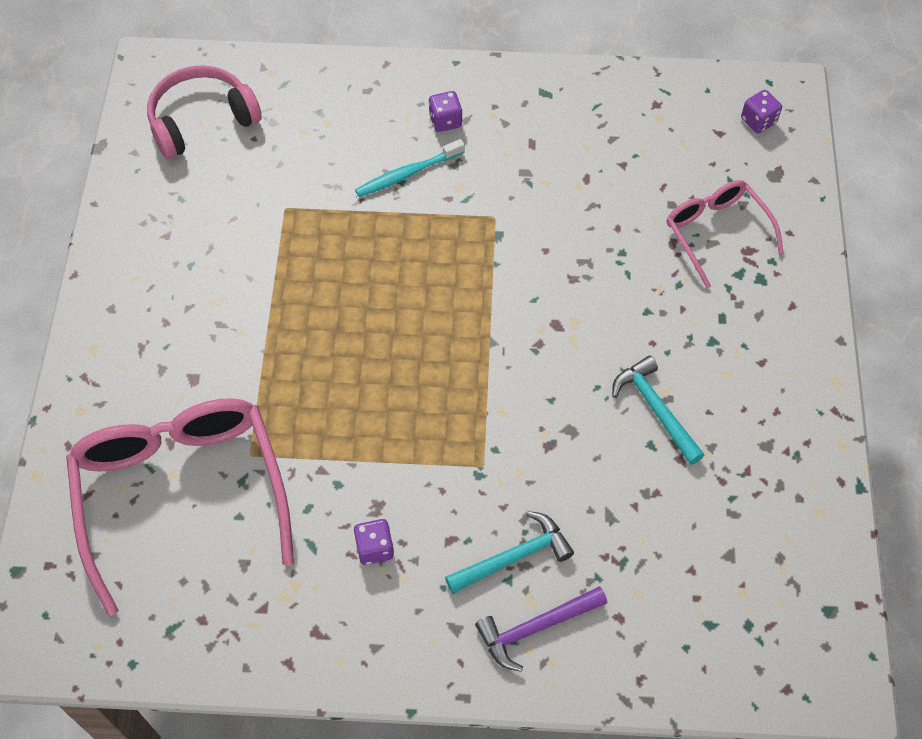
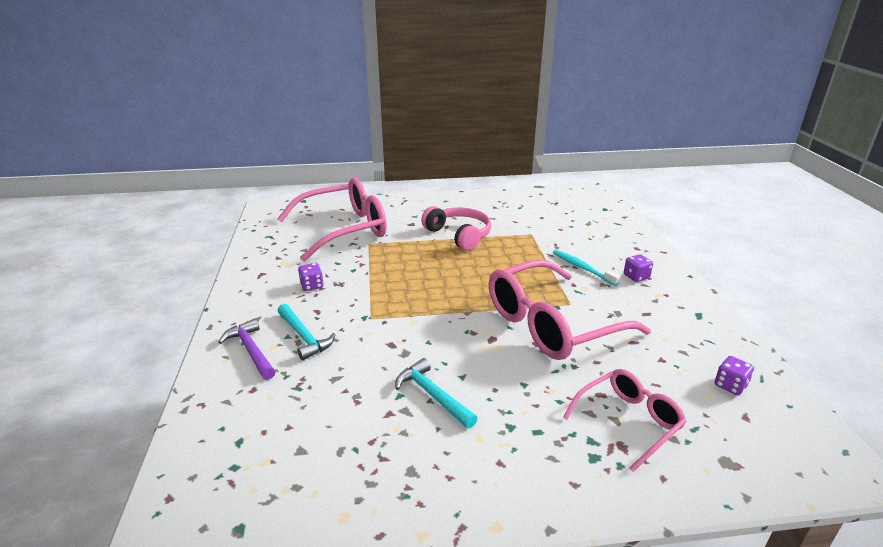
camera: 80 degrees right, 30 degrees down
(202, 120) = (573, 206): pink headphones -> pink headphones (459, 235)
(537, 252) = (551, 324): none -> pink glasses
(655, 409) = (432, 395): turquoise hammer -> turquoise hammer turned 90 degrees counterclockwise
(758, 121) = (785, 445): purple dice -> purple dice (730, 385)

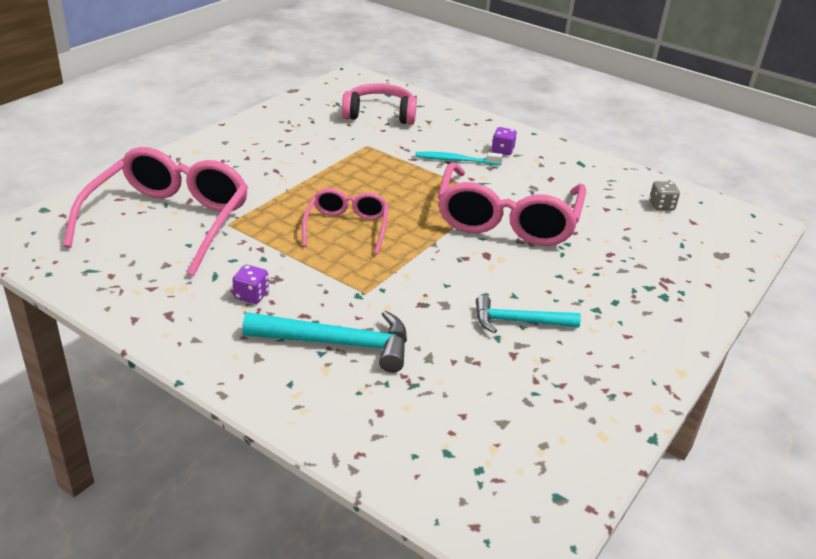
camera: 50 degrees left, 5 degrees up
(251, 351) = (312, 386): purple hammer -> none
(304, 336) = (338, 343): turquoise hammer -> turquoise hammer, size x1.50
(459, 235) = (304, 174): pink headphones -> pink headphones (380, 114)
(628, 421) = (648, 262): pink glasses -> pink glasses (347, 227)
(730, 385) = (661, 205): purple dice -> grey dice

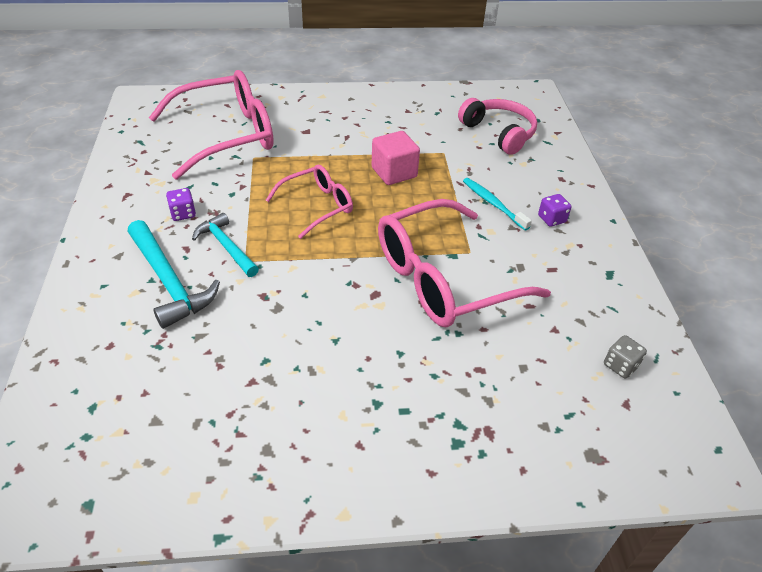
camera: 50 degrees right, 10 degrees up
(358, 176) = (394, 172): none -> pink cube
(518, 322) = (300, 362): turquoise hammer -> turquoise hammer (226, 247)

